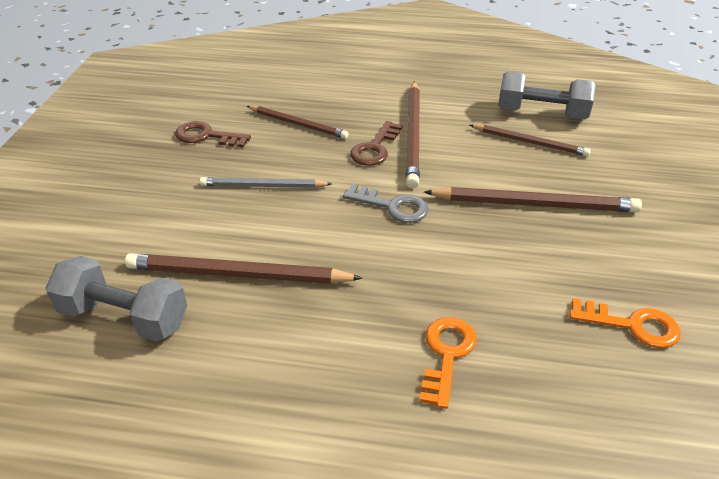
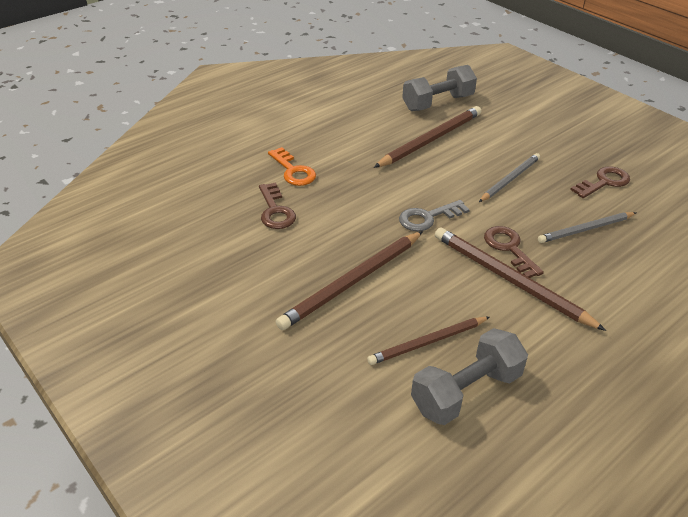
camera: 130 degrees right, 0 degrees up
(297, 124) = (586, 229): brown pencil -> grey pencil
(529, 316) = (275, 211): none -> brown key
(632, 325) = (217, 241): orange key -> none

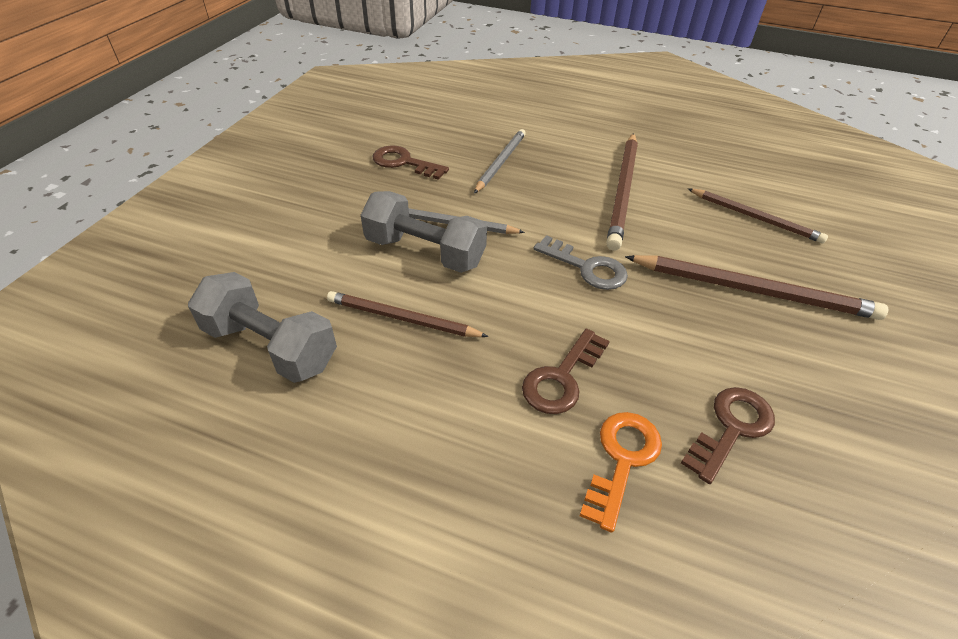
camera: 120 degrees left, 5 degrees up
(430, 140) = (403, 319): brown pencil -> brown pencil, size x0.64
(466, 391) = (772, 187): grey dumbbell -> grey dumbbell (425, 252)
(509, 249) = (578, 200): brown key -> brown key (562, 377)
(586, 229) = (500, 162): grey pencil -> grey pencil turned 105 degrees counterclockwise

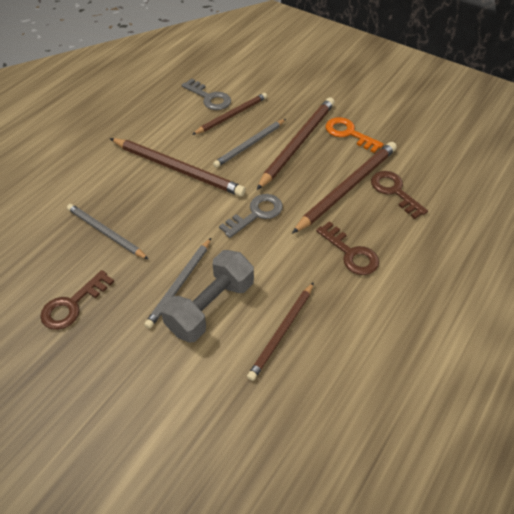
camera: 75 degrees left, 5 degrees up
(271, 346) = (293, 425): grey dumbbell -> none
(622, 460) = (410, 242): orange key -> orange key (349, 134)
(696, 360) = (347, 188): none -> brown pencil
(712, 243) = (250, 144): none -> grey pencil
(771, 193) = (209, 98): none -> grey key

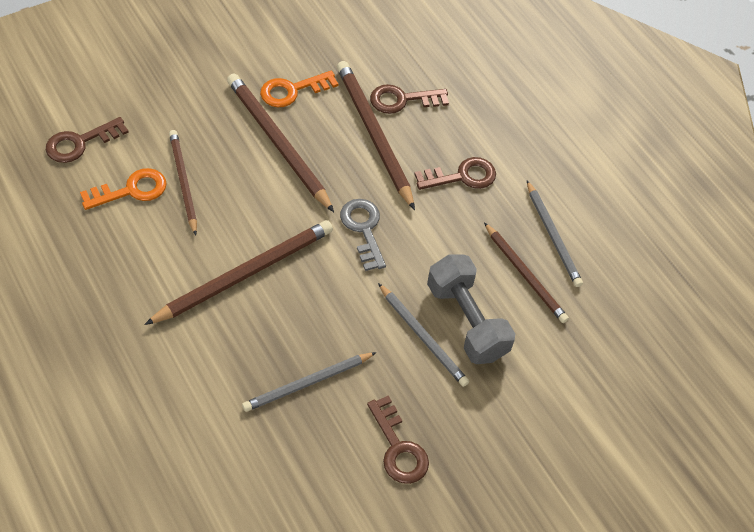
camera: 70 degrees left, 5 degrees up
(209, 98) = (131, 190): grey key -> orange key
(229, 66) = (80, 143): none -> brown key
(250, 144) = (249, 187): grey pencil -> grey pencil (552, 235)

